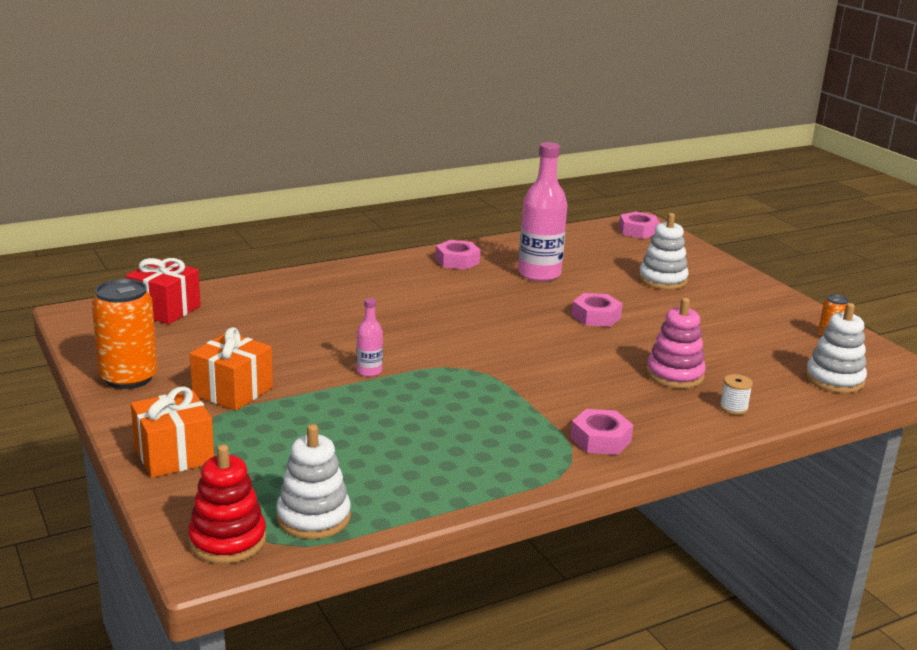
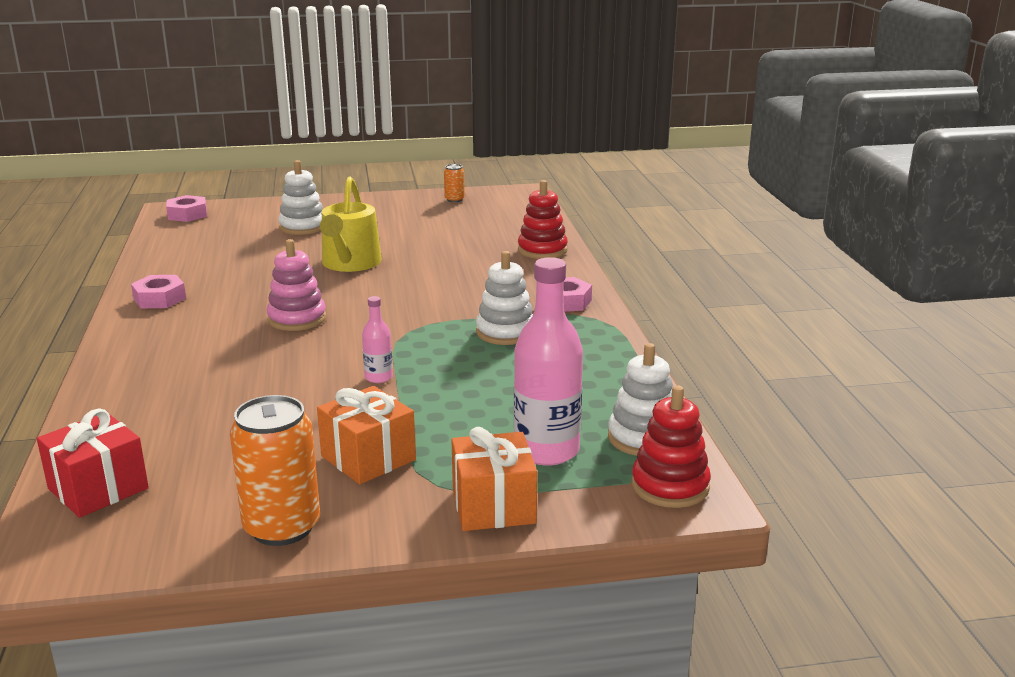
camera: 70 degrees left, 0 degrees up
(539, 274) = (236, 269): pink bottle -> pink bottle (546, 450)
(596, 316) = (350, 263): pink nut -> yellow watering can
(674, 375) = (478, 257): pink stacking toy -> pink stacking toy (297, 319)
(733, 408) = (542, 250): white spool -> red stacking toy
(834, 379) = (520, 213): white stacking toy -> white stacking toy (505, 332)

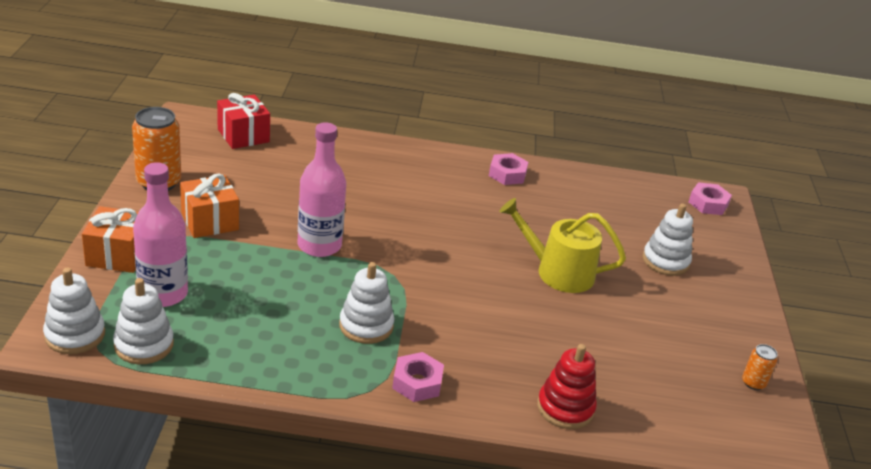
camera: 100 degrees right, 10 degrees up
(297, 319) = (443, 227): pink stacking toy -> none
(378, 377) = (319, 245): pink bottle -> pink bottle, size x2.06
(670, 486) = (75, 335): red stacking toy -> white stacking toy

